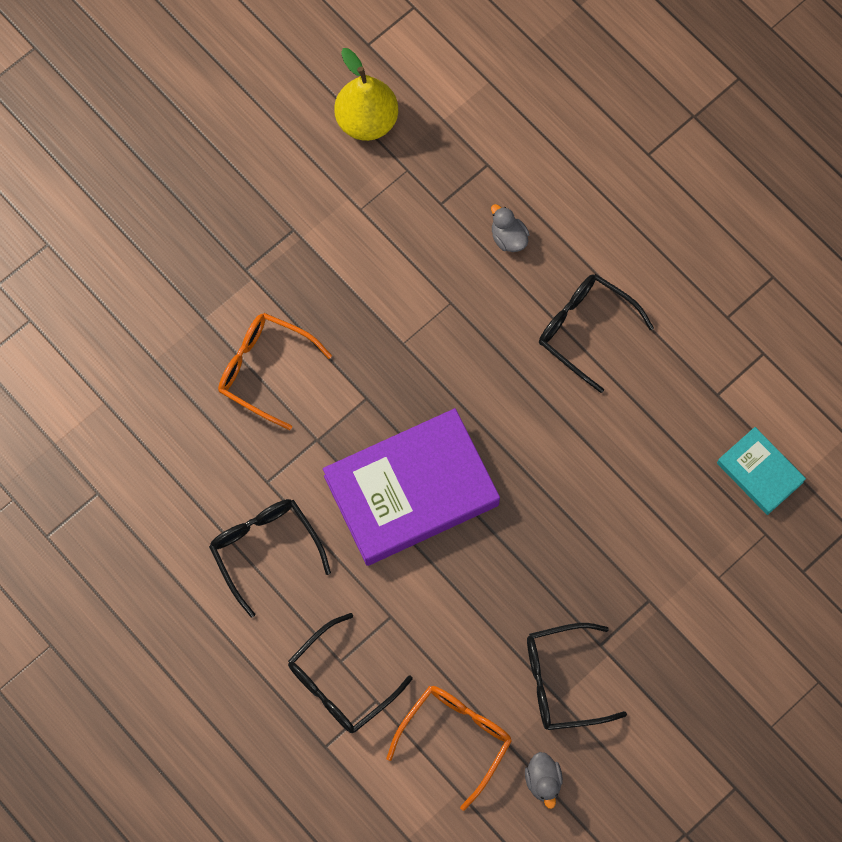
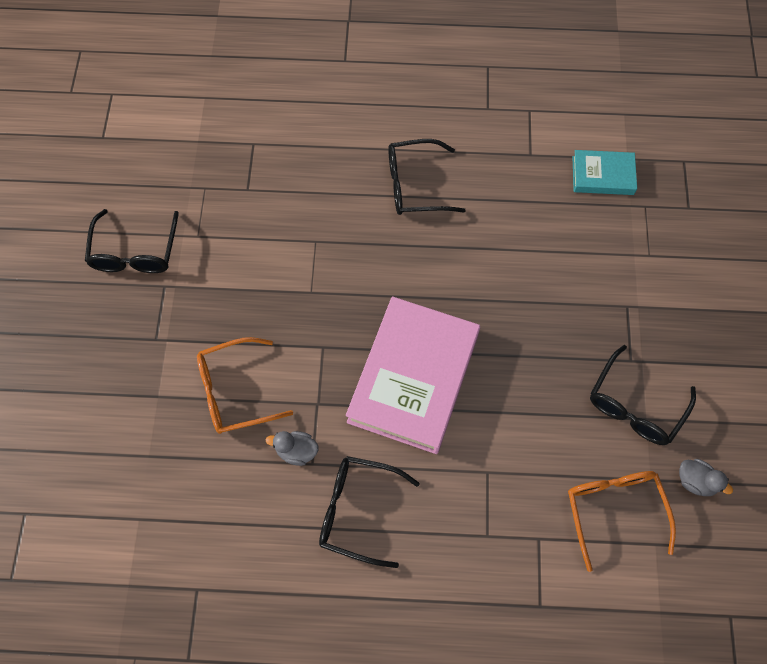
camera: 45 degrees left, 5 degrees down
(340, 683) = (503, 551): black glasses -> black glasses (135, 252)
(367, 121) = (147, 181): yellow pear -> none
(411, 491) = (414, 378): purple book -> pink book
(508, 238) = (311, 173): grey duck -> grey duck (296, 451)

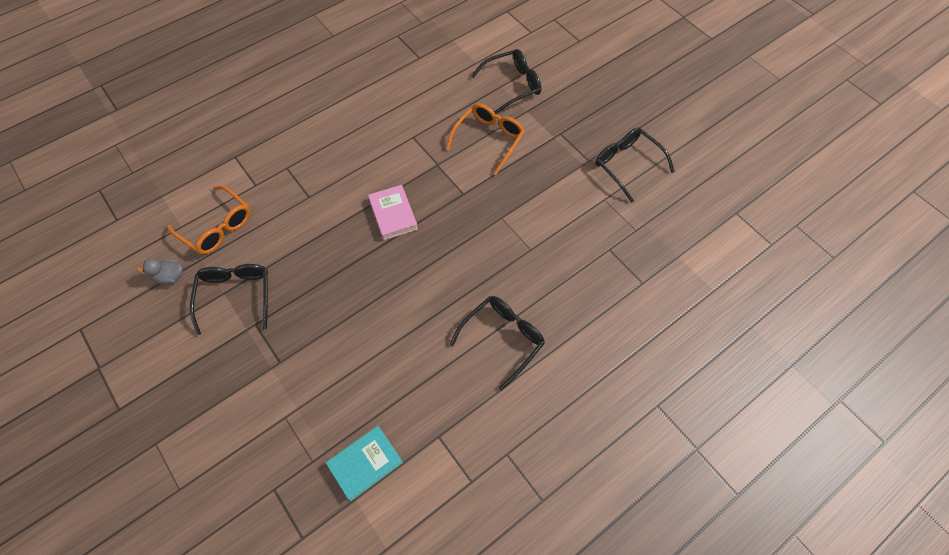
camera: 140 degrees right, 5 degrees down
(296, 451) = (426, 136): grey duck -> none
(358, 511) = (368, 133): black glasses -> black glasses (512, 85)
(414, 378) = (393, 214): pink book -> pink book, size x0.50

